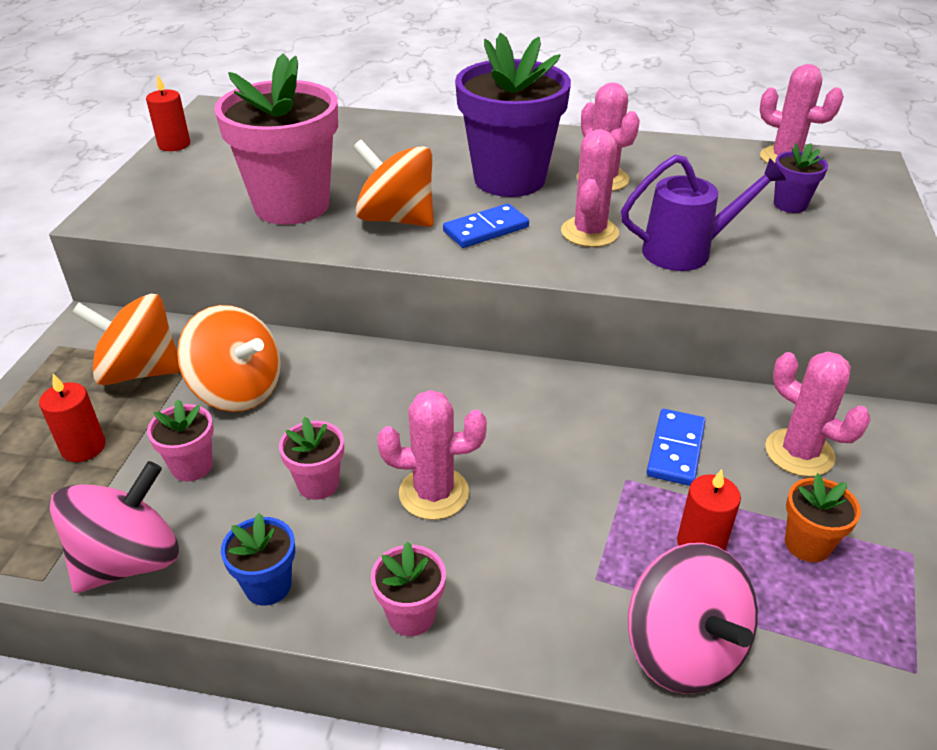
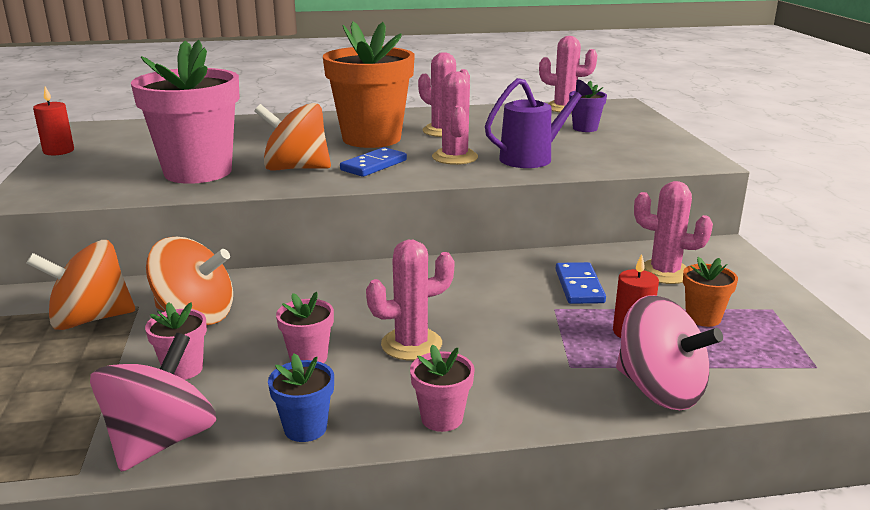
camera: 20 degrees left, 15 degrees down
(83, 447) = (64, 377): red candle -> none
(509, 179) = (371, 138): purple flower pot -> orange flower pot

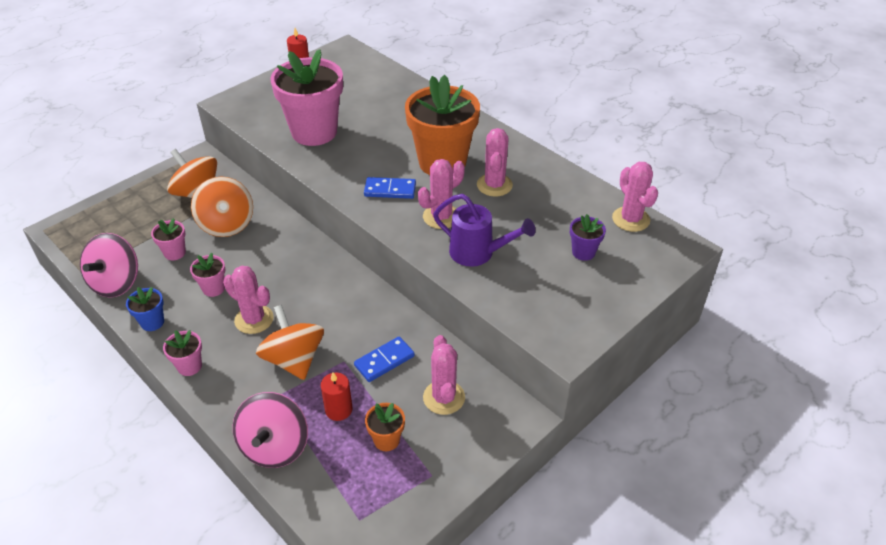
camera: 55 degrees right, 20 degrees up
(161, 441) = (116, 283): pink spinning top -> pink spinning top turned 120 degrees clockwise
(296, 168) = (354, 163): orange spinning top -> orange spinning top (294, 359)

